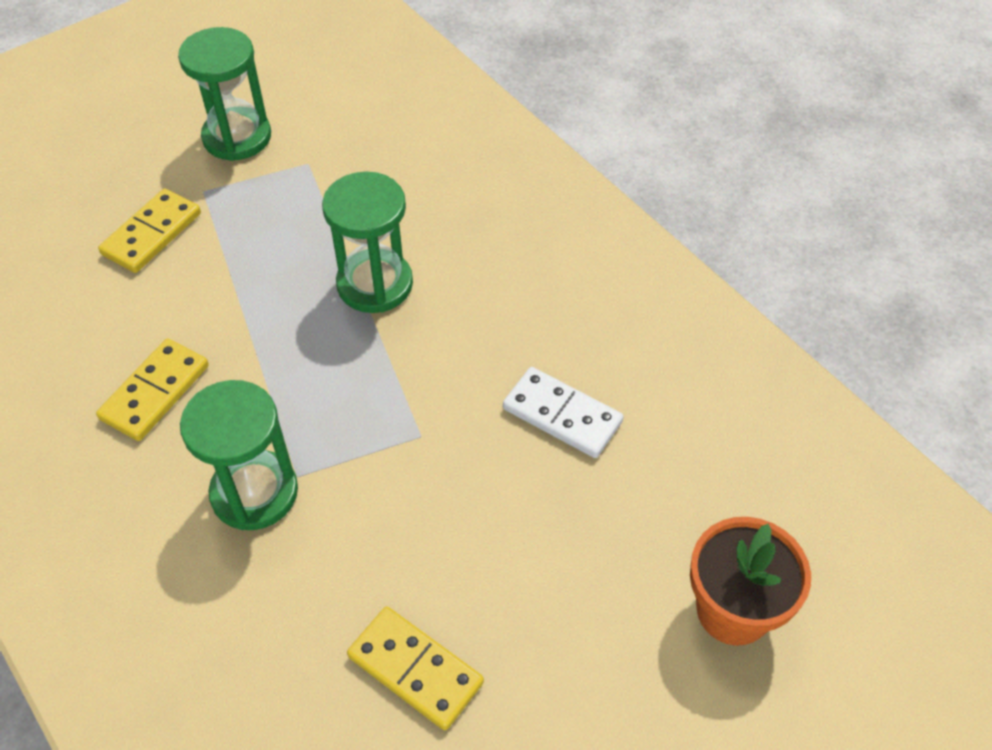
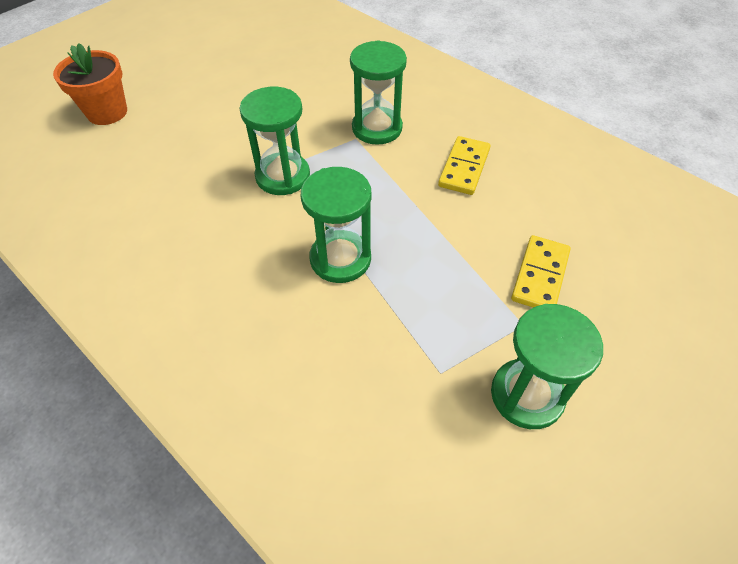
camera: 170 degrees right, 0 degrees up
(415, 670) = (271, 76): yellow domino -> none
(427, 417) = (283, 176): none -> green hourglass
(562, 415) = (193, 188): white domino -> none

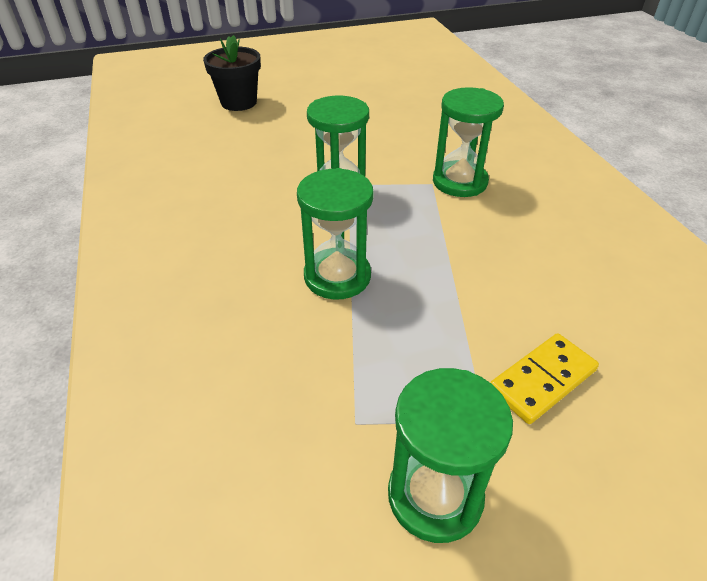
camera: 30 degrees right, 10 degrees down
(107, 112) = (239, 102): orange flower pot -> black flower pot
(464, 168) = (527, 244): yellow domino -> none

